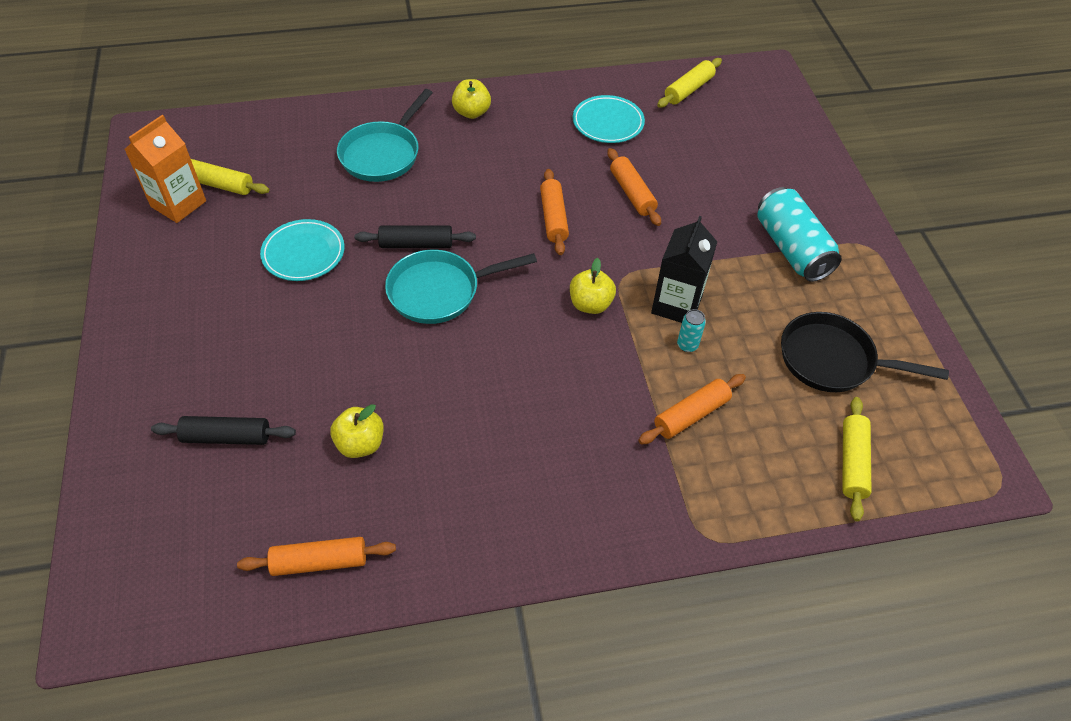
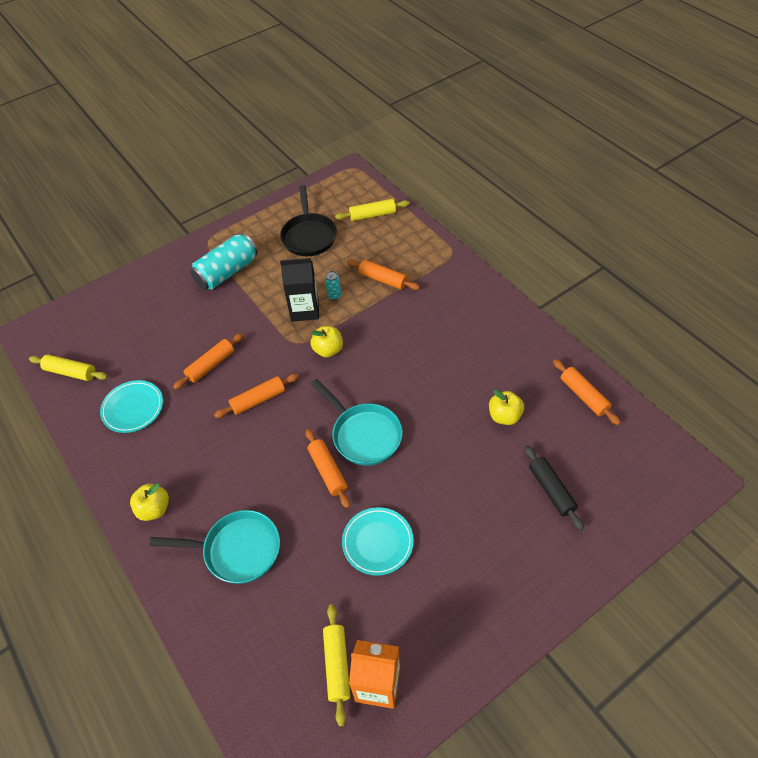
camera: 110 degrees left, 0 degrees up
(416, 244) = (328, 471): black rolling pin -> orange rolling pin

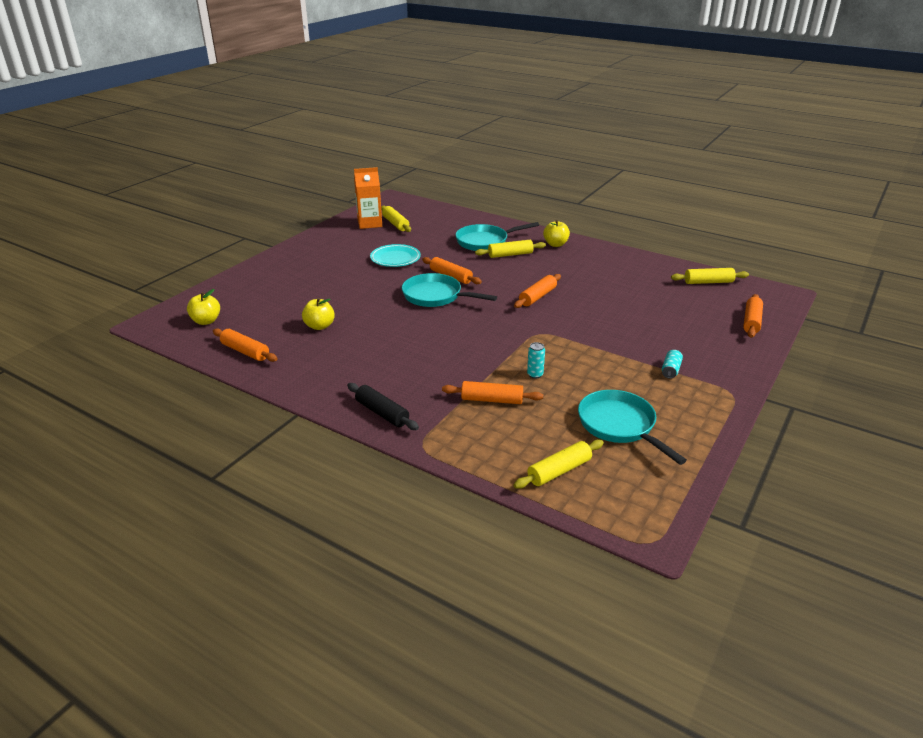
camera: 155 degrees right, 20 degrees down
(133, 408) = (631, 276): turquoise plate -> none
(211, 365) = (600, 306): orange rolling pin -> orange rolling pin (751, 321)
(227, 272) = (670, 370): turquoise can -> turquoise can, size x0.44
(228, 501) = (510, 255): none -> yellow rolling pin
(304, 310) = (555, 357): black carton -> none
(309, 236) = (619, 425): black pan -> turquoise pan
(328, 350) = (505, 335): yellow apple -> yellow apple (206, 321)
(551, 490) = (274, 298): black rolling pin -> black rolling pin (382, 413)

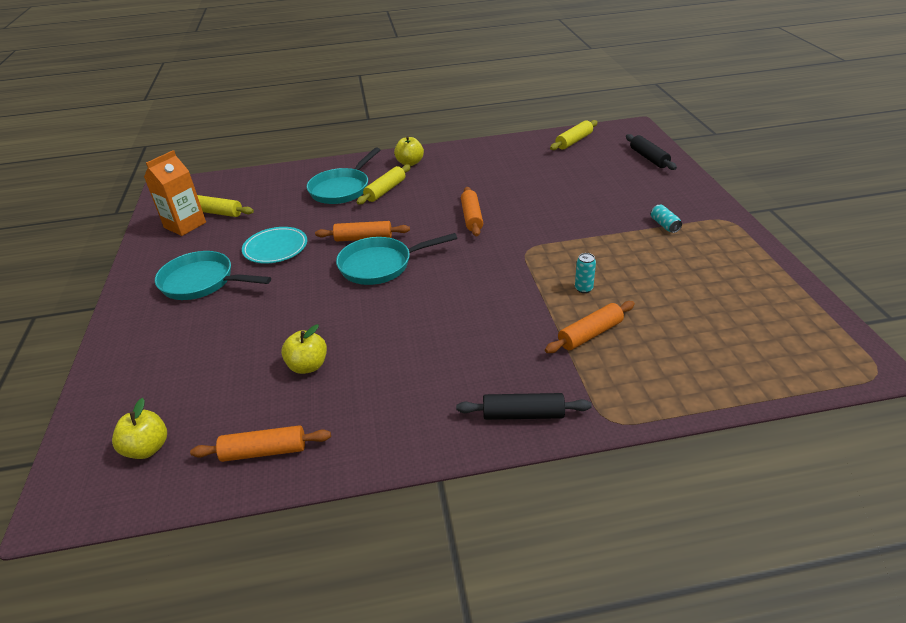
camera: 40 degrees left, 5 degrees up
(559, 471) = (737, 361): yellow rolling pin -> none
(619, 425) = (709, 292): turquoise pan -> turquoise pan (202, 282)
(751, 321) = (649, 158): orange rolling pin -> black rolling pin

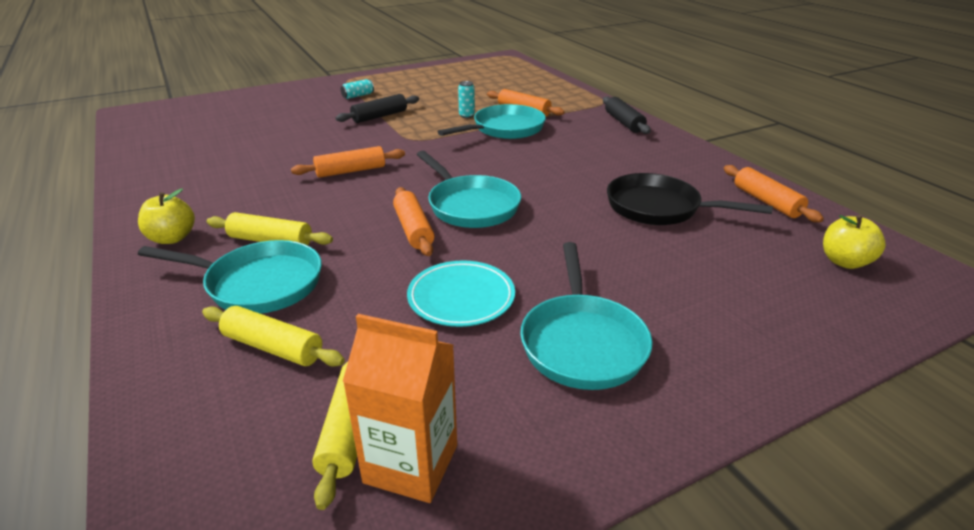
camera: 110 degrees left, 5 degrees down
(308, 366) = (659, 208): yellow apple -> black pan
(533, 309) = (505, 129): none -> turquoise pan
(574, 141) = (153, 137): yellow rolling pin -> yellow rolling pin (273, 347)
(649, 158) = (218, 104): black rolling pin -> black rolling pin (379, 116)

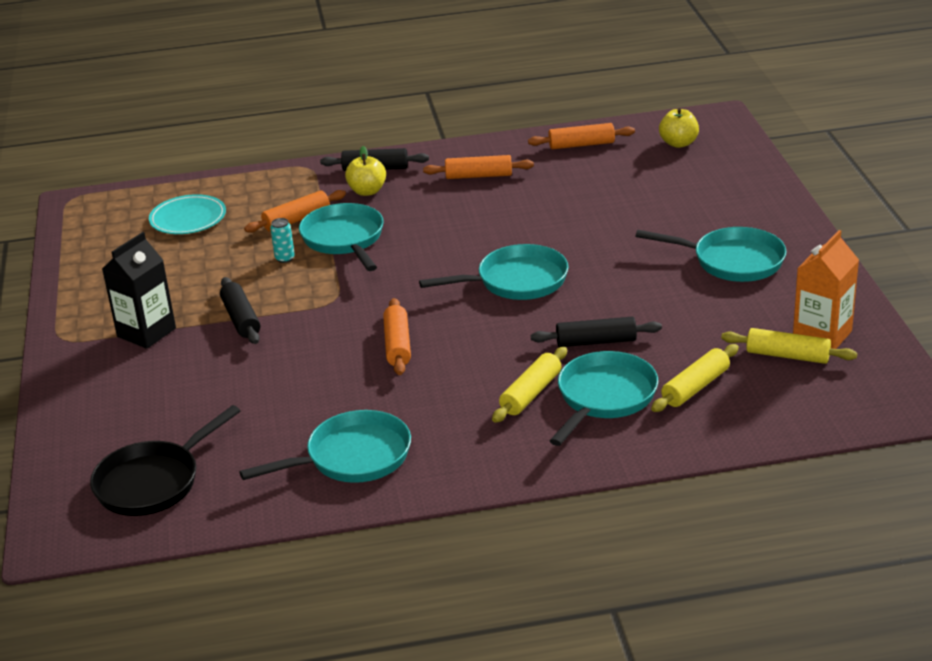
camera: 70 degrees left, 0 degrees up
(172, 238) = (497, 454): yellow apple -> yellow apple (367, 191)
(188, 179) = (352, 457): none -> turquoise pan
(358, 96) = (146, 332): turquoise can -> black carton
(367, 264) = (596, 342): none -> black rolling pin
(413, 229) = (546, 315): orange rolling pin -> orange rolling pin (479, 176)
(461, 297) = (662, 301): turquoise plate -> turquoise plate (188, 219)
(659, 208) = (568, 192): black pan -> black pan (153, 482)

